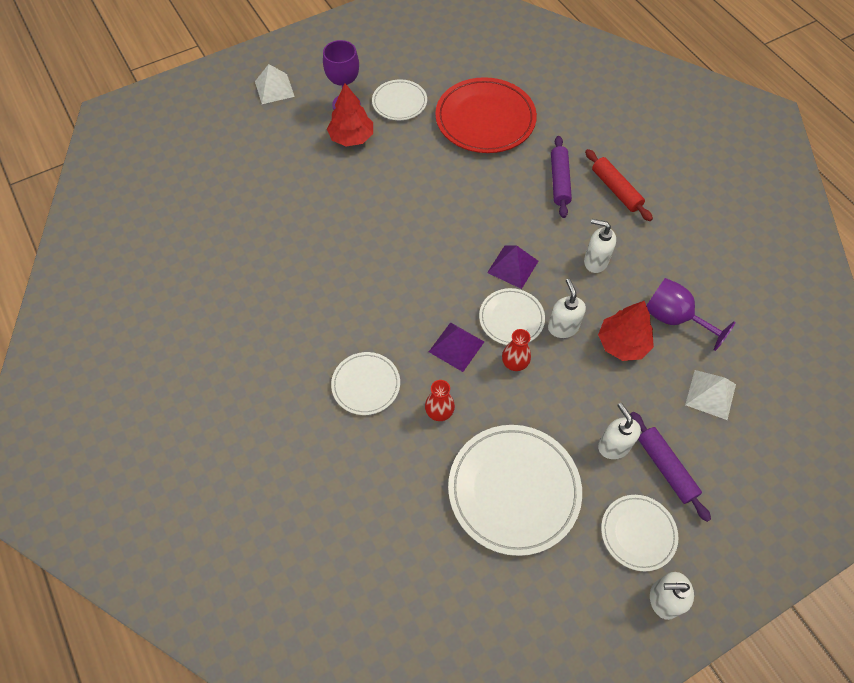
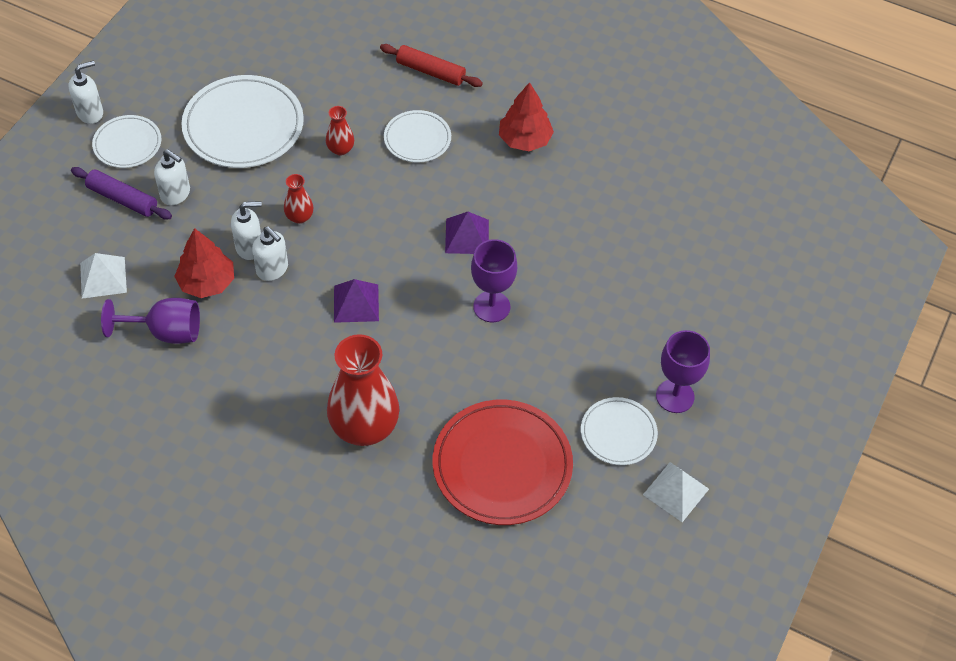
camera: 145 degrees right, 5 degrees down
(274, 89) = (772, 372): white pyramid -> white pyramid (676, 491)
(351, 137) = (631, 357): red tree -> red tree (525, 140)
(416, 214) = (491, 307): none -> purple goblet
(456, 346) = (361, 205): purple pyramid -> purple pyramid (467, 236)
(511, 318) = (326, 253): white plate -> none
(559, 181) = (364, 427): purple rolling pin -> red vase
(595, 261) = (274, 351): white soap dispenser -> white soap dispenser (250, 247)
(616, 190) = (294, 450): red rolling pin -> red rolling pin (430, 71)

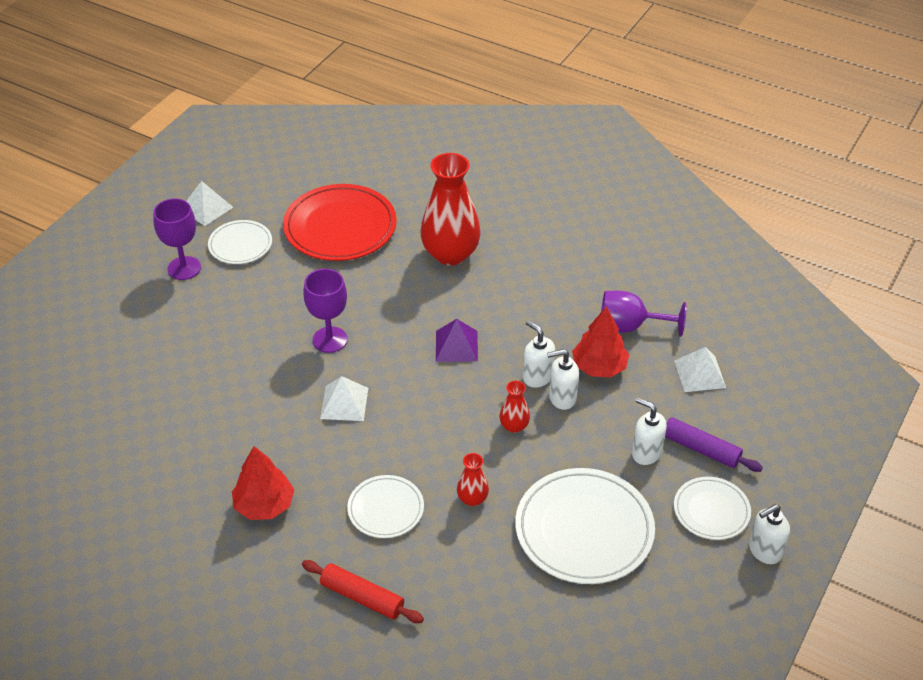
camera: 175 degrees left, 10 degrees down
(467, 236) = (344, 403): purple pyramid -> white pyramid

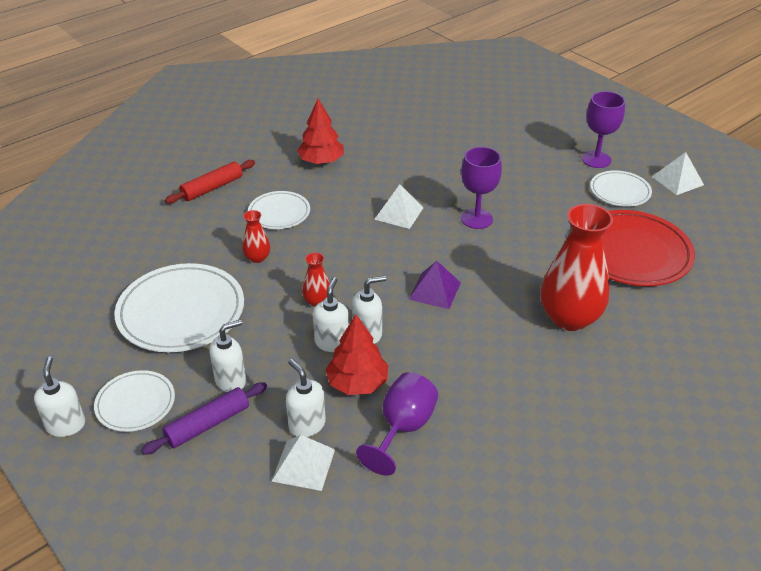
camera: 110 degrees right, 5 degrees down
(661, 385) = (307, 425): none -> white soap dispenser

